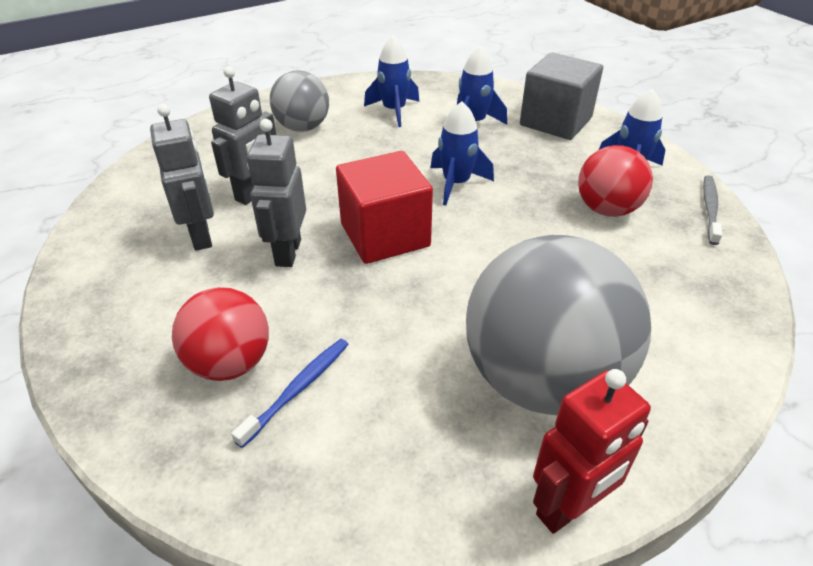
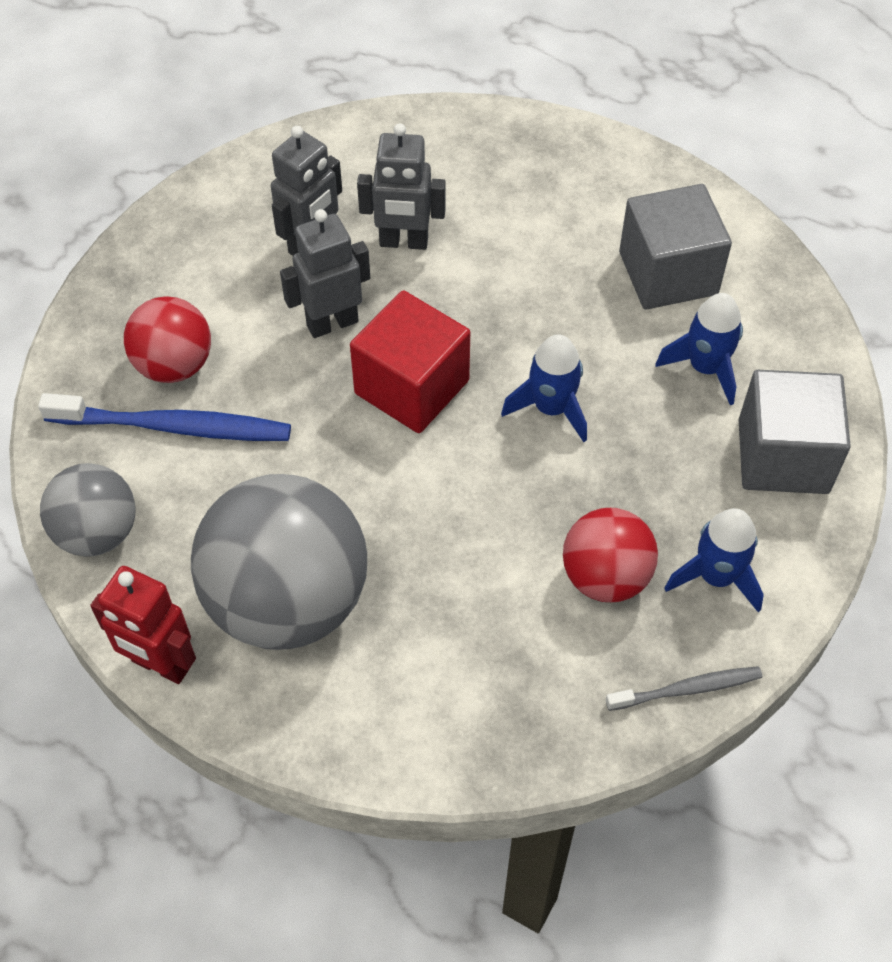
camera: 60 degrees right, 15 degrees up
(298, 389) = (174, 427): blue toothbrush -> blue toothbrush, size x1.73
(303, 127) = (558, 208): grey ball -> grey ball (97, 532)
(394, 111) = (668, 273): blue rocket -> grey cube

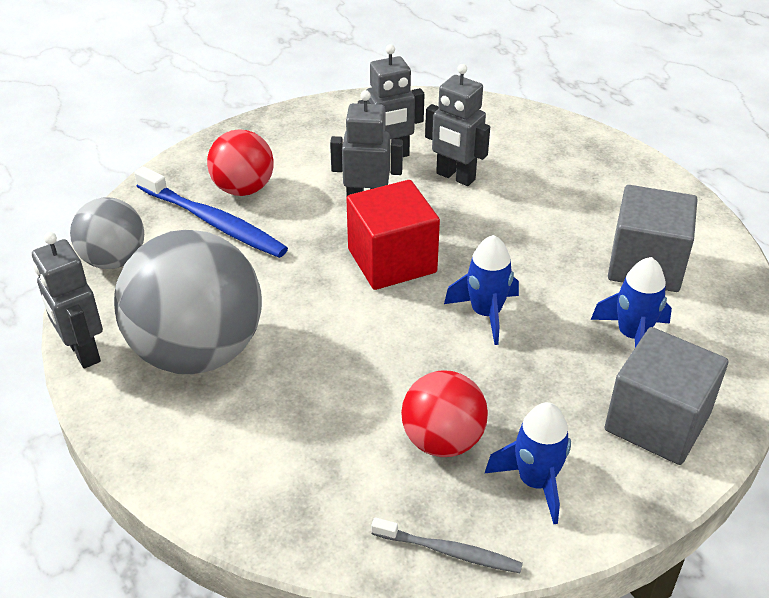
camera: 30 degrees right, 15 degrees down
(160, 665) = (83, 352): red robot -> grey robot

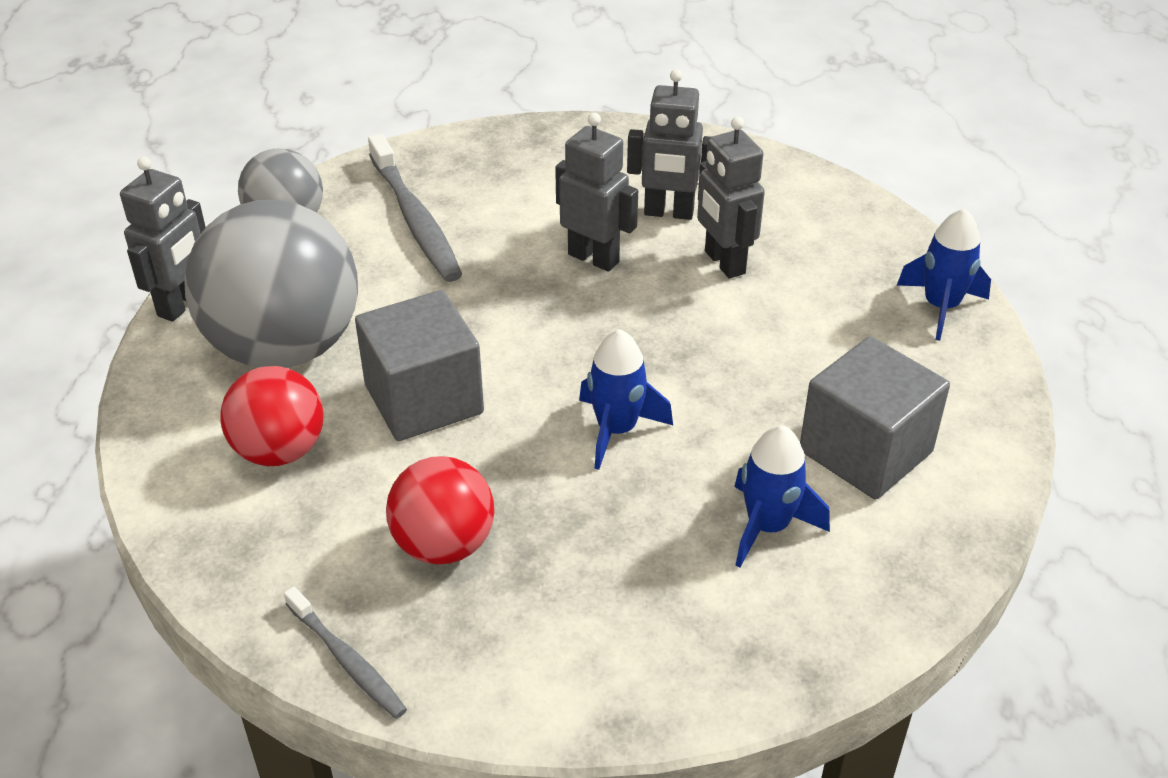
camera: 30 degrees right, 0 degrees up
(83, 352) = (182, 305): grey robot -> grey robot turned 150 degrees counterclockwise
(213, 222) = (415, 220): blue toothbrush -> grey toothbrush
(243, 189) = (476, 195): red ball -> red ball (279, 451)
(392, 261) = (564, 331): red cube -> none
(535, 482) = (502, 634): blue rocket -> blue rocket (940, 307)
(657, 422) = (704, 636): grey cube -> grey cube (424, 399)

